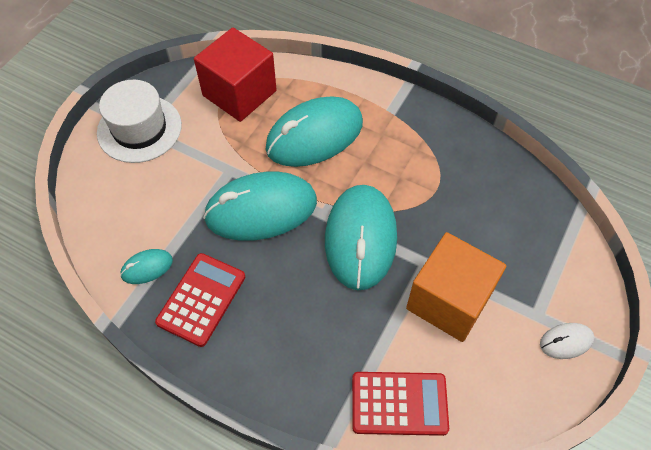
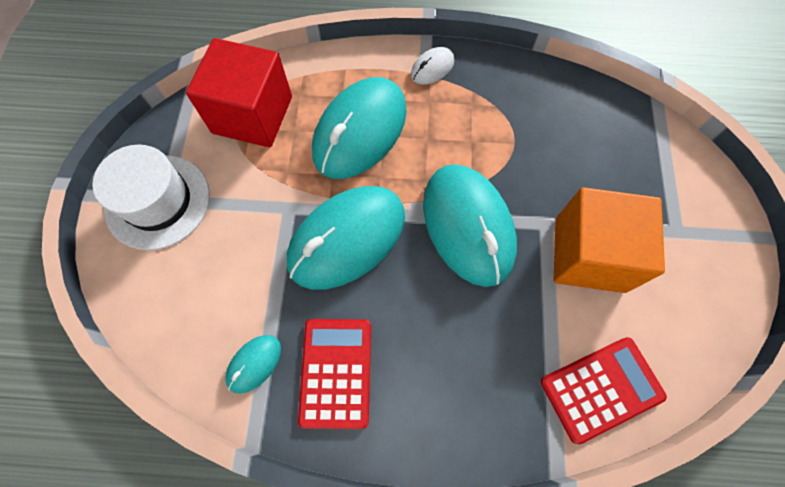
camera: 25 degrees left, 10 degrees up
(566, 341) = (717, 247): white mouse -> white mouse (432, 68)

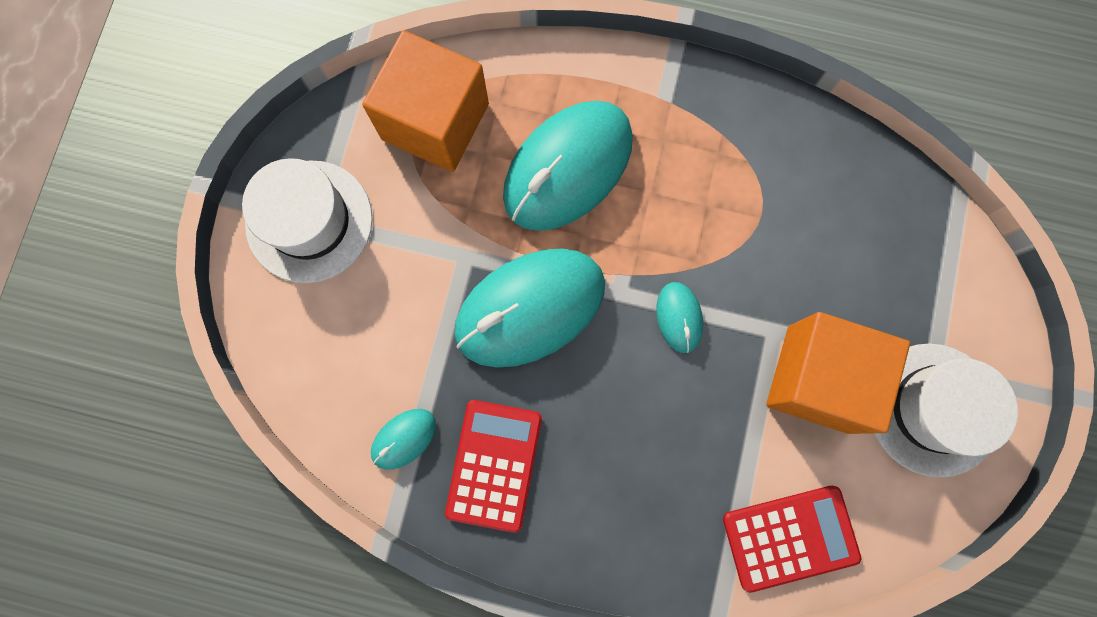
camera: 10 degrees right, 10 degrees up
(252, 115) = (435, 122): red cube -> orange cube
(432, 68) = (677, 92): white mouse -> none
(468, 226) = (679, 317): turquoise mouse -> turquoise mouse, size x0.45
(686, 262) = (933, 409): none -> white hat

